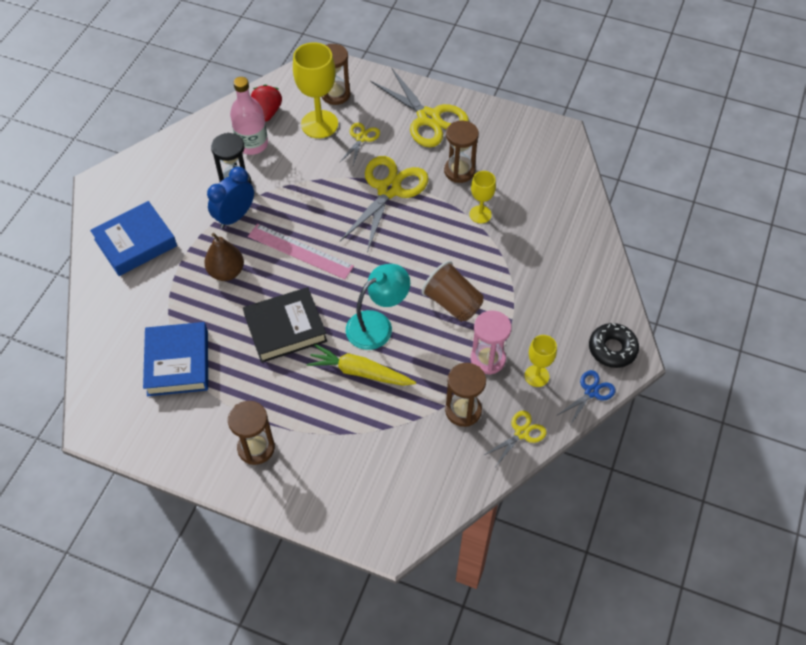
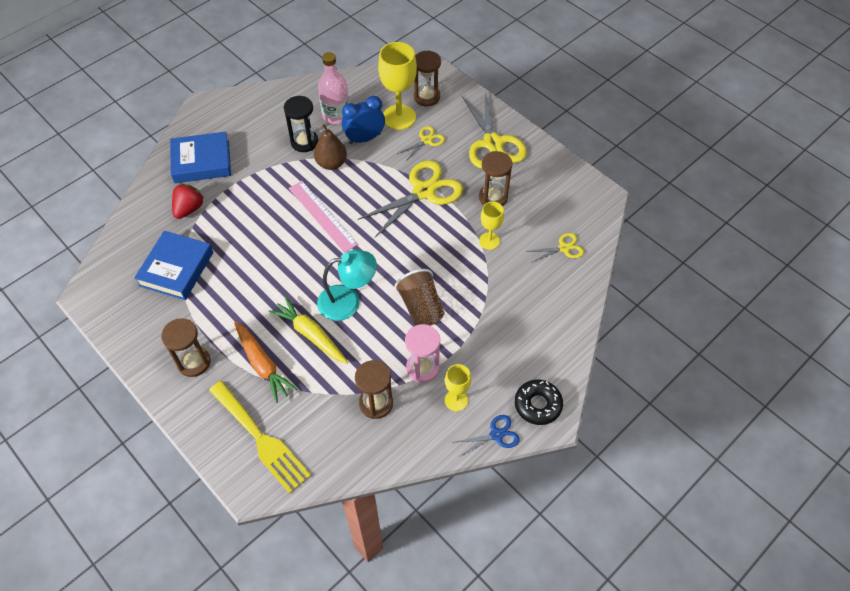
camera: 25 degrees right, 0 degrees up
(226, 272) = (255, 211): brown pear -> brown pear (331, 163)
(235, 217) = (288, 169): blue clock -> blue clock (364, 138)
(267, 112) = (363, 93): red strawberry -> red strawberry (189, 209)
(285, 328) = (273, 275): black book -> none
(329, 421) = (263, 365): none -> orange carrot
(372, 492) = (261, 439): none -> yellow fork
(521, 433) = (414, 444): yellow scissors -> yellow scissors (564, 248)

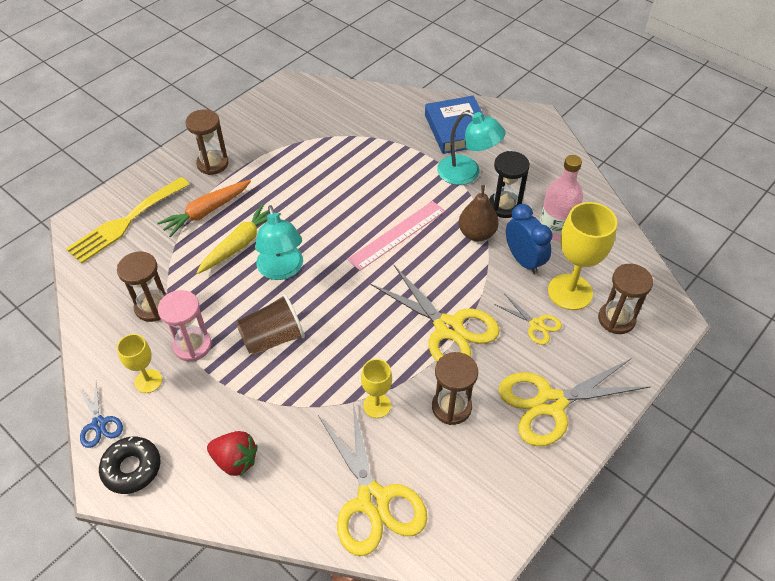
camera: 85 degrees right, 5 degrees down
(176, 269) = (318, 134): blue book -> none
(189, 209) = (393, 131): red strawberry -> red strawberry (235, 460)
(260, 161) = (467, 173): none -> turquoise lamp
(564, 248) = (372, 500): yellow scissors -> yellow scissors, size x2.02

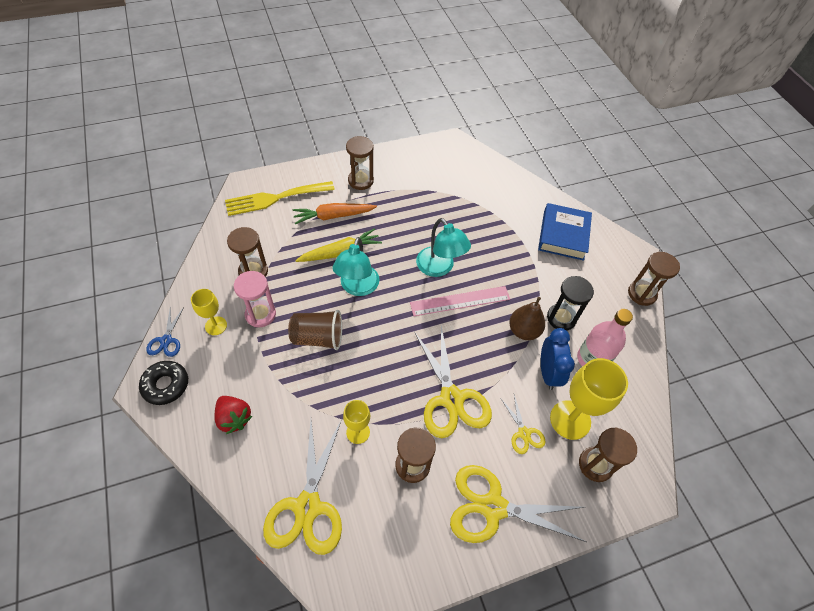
camera: 25 degrees right, 5 degrees up
(467, 173) = (547, 276): turquoise lamp -> turquoise lamp (439, 268)
(563, 151) = (641, 294): none -> brown hourglass

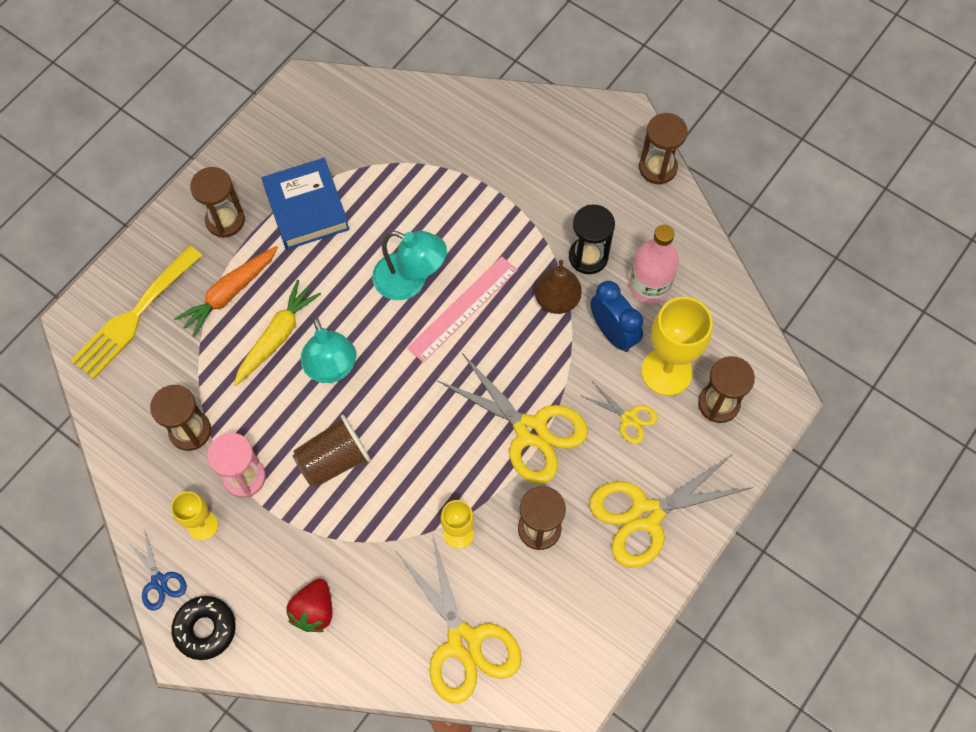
camera: 30 degrees left, 10 degrees up
(234, 418) = (314, 610): red strawberry -> red strawberry turned 90 degrees clockwise
(563, 235) = (526, 143): blue book -> blue book (306, 208)

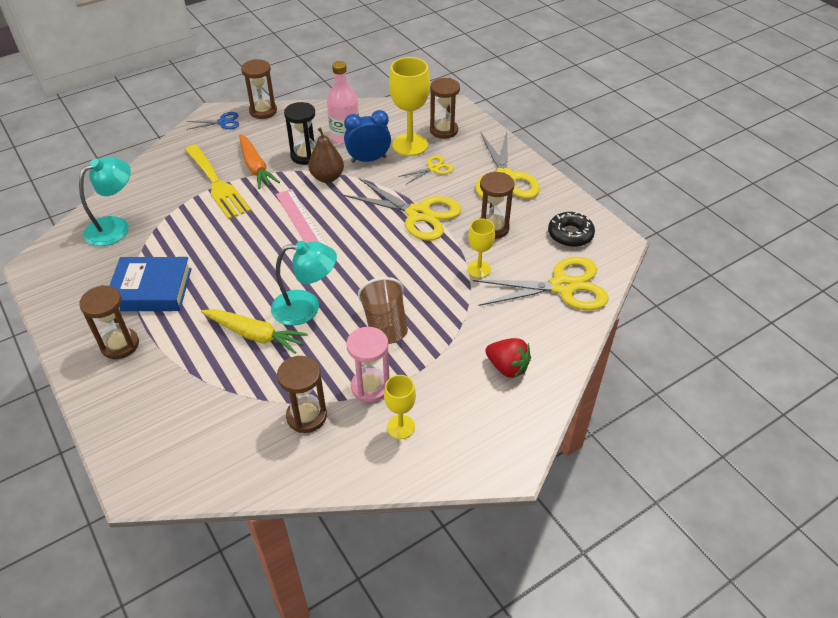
camera: 70 degrees left, 20 degrees down
(134, 316) = (165, 435): yellow fork -> yellow fork (217, 184)
(159, 581) = (439, 472): blue scissors -> blue scissors (222, 122)
(205, 629) = (497, 446): black donut -> black donut (570, 234)
(229, 294) = (193, 358): orange carrot -> orange carrot (255, 167)
(277, 336) = (255, 335): yellow carrot -> yellow carrot turned 150 degrees clockwise
(410, 281) = (261, 245): turquoise lamp -> turquoise lamp (115, 226)
(530, 431) = (418, 214): yellow scissors -> yellow scissors turned 60 degrees clockwise

